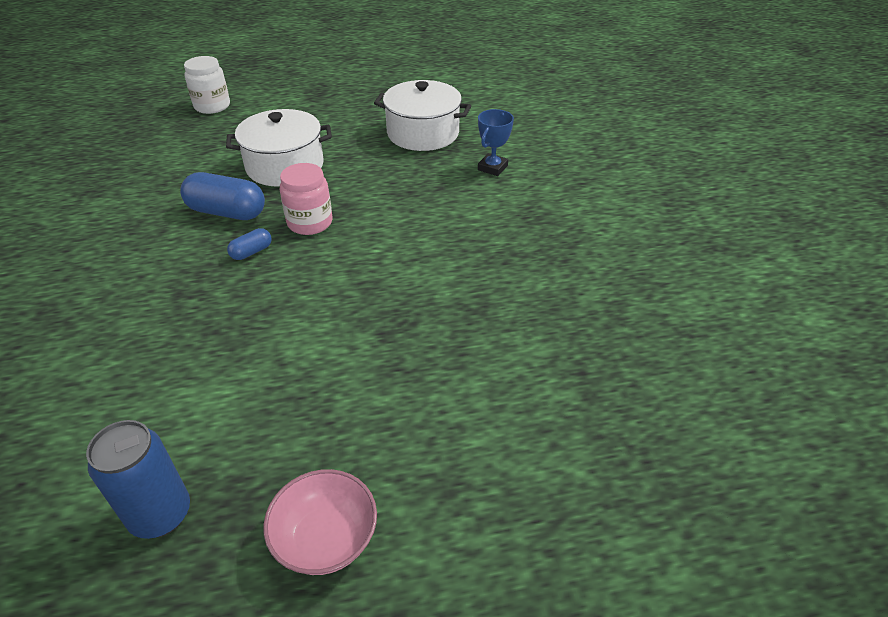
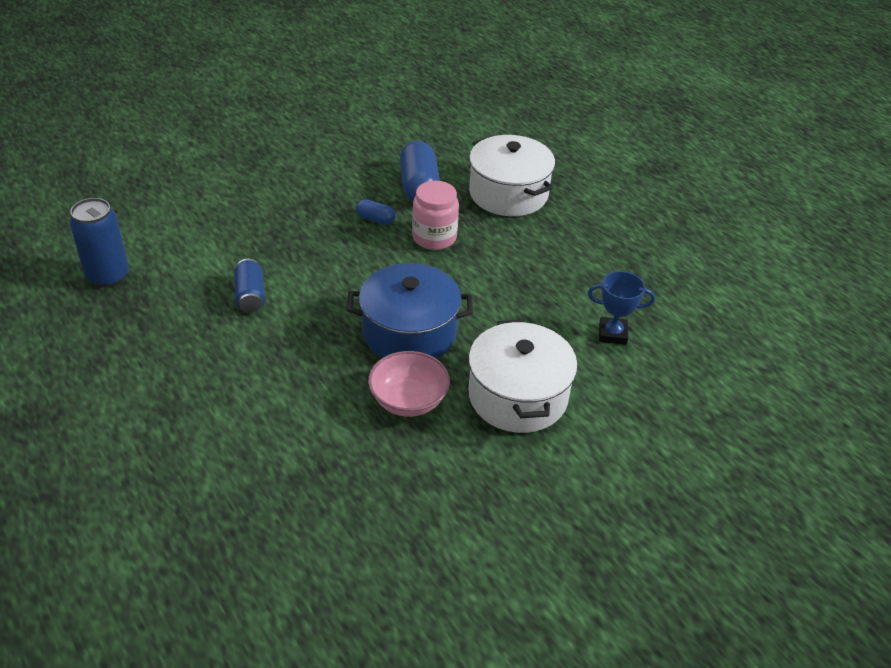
camera: 65 degrees right, 0 degrees up
(212, 106) = (572, 116): white jar -> none
(302, 374) = (250, 296): none -> blue can
(326, 538) = (108, 357): pink bowl -> pink bowl (408, 400)
(423, 133) = (639, 264): white pot -> white pot (517, 396)
(430, 271) = (409, 333): none -> blue pot

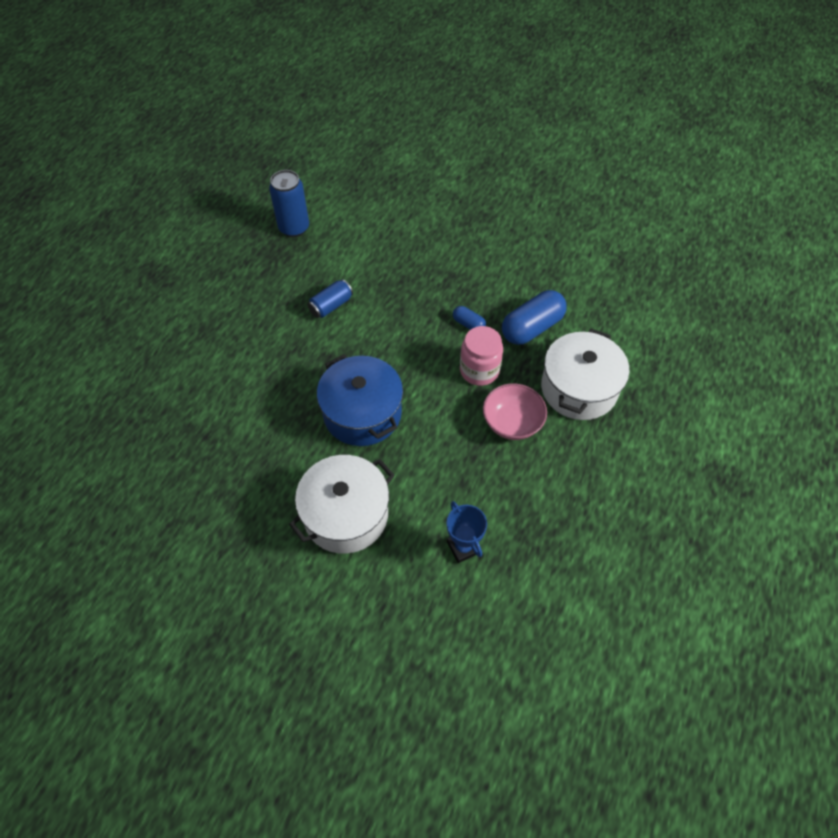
camera: 60 degrees right, 15 degrees up
(375, 219) = (468, 324): blue capsule -> blue capsule turned 45 degrees counterclockwise
(408, 400) = (295, 450): pink bowl -> pink bowl (512, 422)

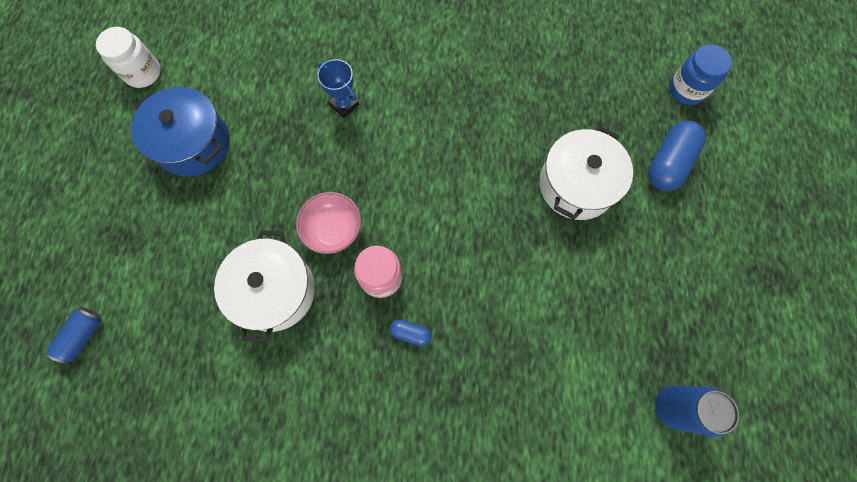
camera: 160 degrees right, 15 degrees up
(95, 441) = (686, 89): none -> blue jar
(331, 306) = (567, 304): blue can -> blue can (83, 336)
(346, 514) = (448, 99): white pot -> white pot (576, 185)
(362, 413) = (475, 191): blue pot -> blue pot (193, 143)
(532, 328) = (340, 353): blue capsule -> blue capsule (668, 163)
(706, 678) = (143, 73): none -> white jar

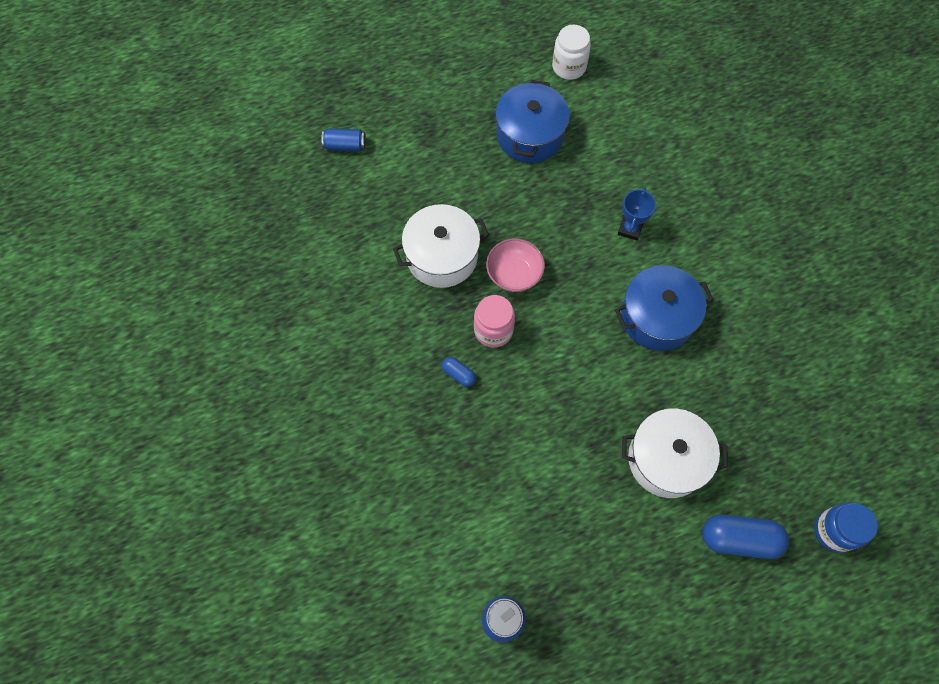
camera: 65 degrees right, 5 degrees down
(410, 333) = (459, 374): blue capsule -> blue capsule turned 45 degrees counterclockwise
(442, 126) = (657, 317): none -> blue pot

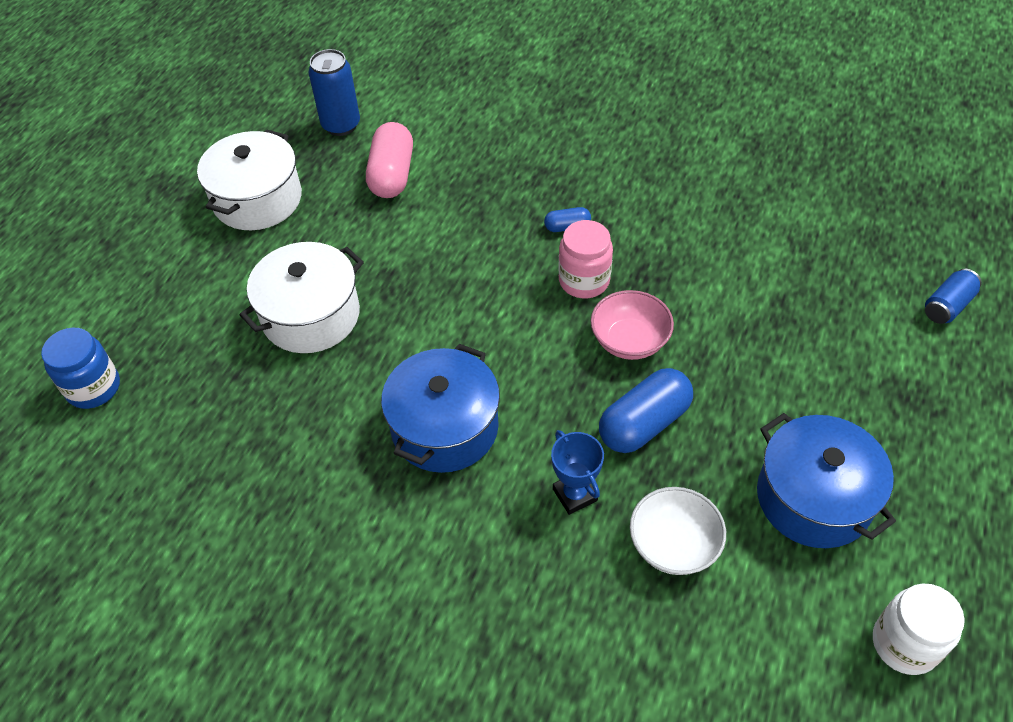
camera: 135 degrees right, 15 degrees down
(442, 256) = (712, 296): white pot -> white pot (257, 199)
(514, 529) = (392, 175): none -> pink capsule
(612, 172) = (673, 545): none -> white bowl
(739, 539) = (187, 311): blue capsule -> blue capsule (644, 423)

